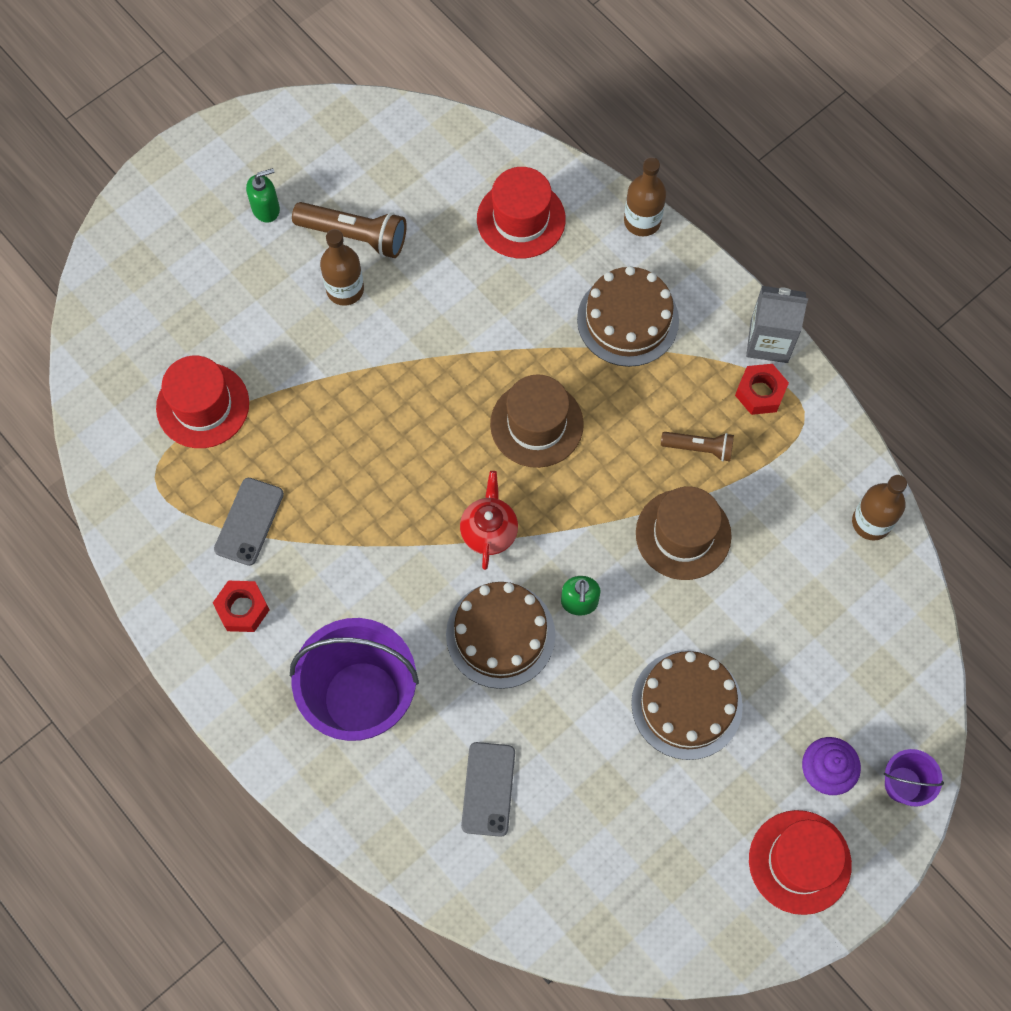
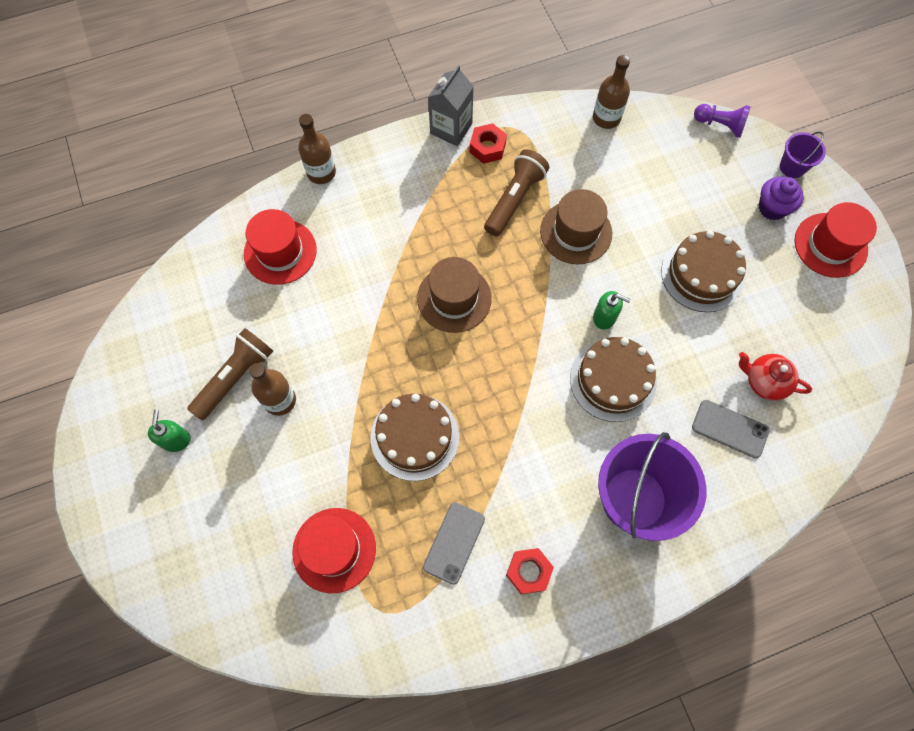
camera: 70 degrees left, 0 degrees up
(249, 521) = (454, 543): grey phone -> grey phone turned 75 degrees clockwise
(489, 531) = (528, 360): red teapot -> red teapot (764, 382)
(628, 320) = (396, 209): brown cake -> brown cake (415, 437)
(699, 448) = (514, 199): brown flashlight -> brown flashlight, size x1.64
(928, 672) = (720, 125): none -> purple pawn

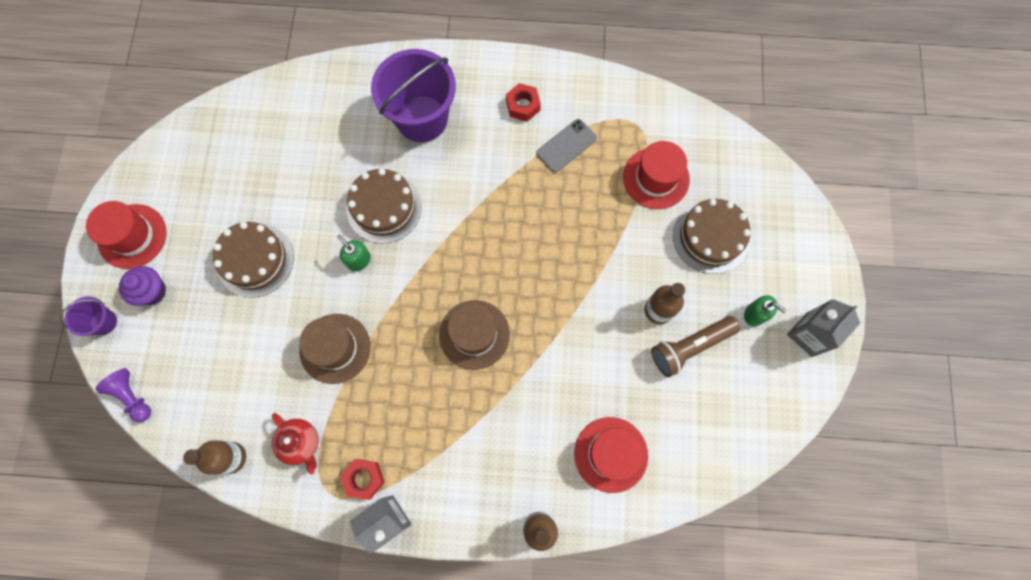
camera: 155 degrees left, 5 degrees up
(112, 444) = (809, 334): none -> grey carton
(176, 440) = (755, 314): green soap dispenser -> green soap dispenser turned 75 degrees counterclockwise
(415, 437) = (561, 232): brown cake -> brown cake (710, 237)
(514, 199) = (370, 408): brown flashlight -> none
(730, 429) = (320, 134): grey phone -> none
(764, 382) = (270, 155): red teapot -> red teapot (301, 443)

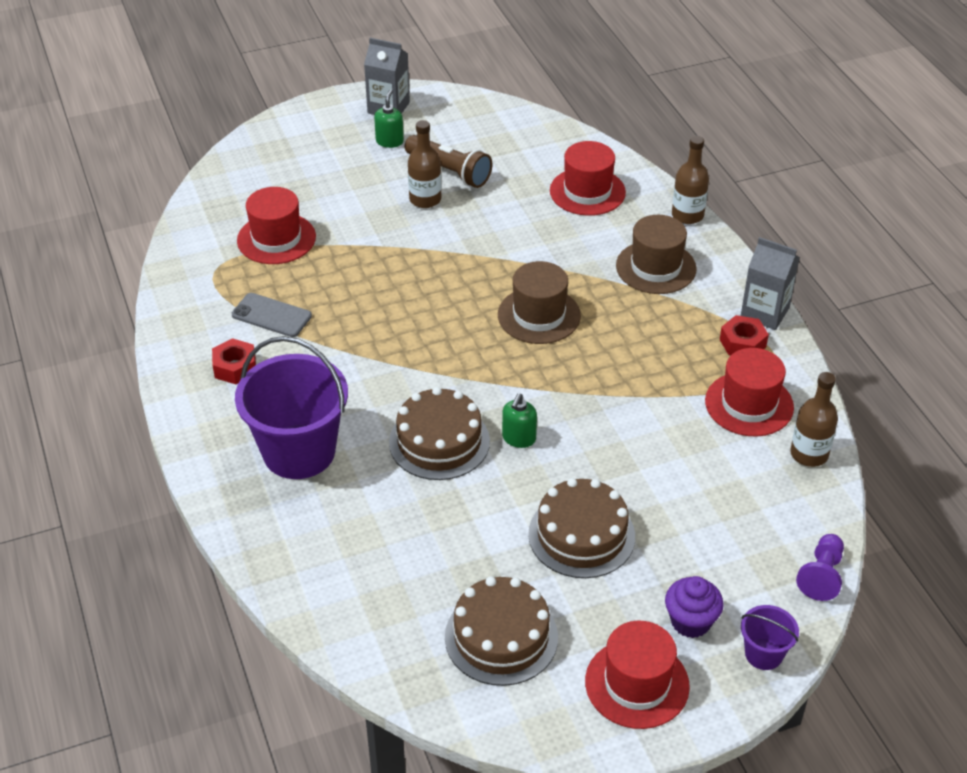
camera: 115 degrees left, 30 degrees down
(301, 443) = (749, 404): red teapot -> red hat
(335, 348) = (632, 417): brown hat -> brown hat (656, 267)
(710, 237) = (324, 186): brown cake -> brown cake (501, 637)

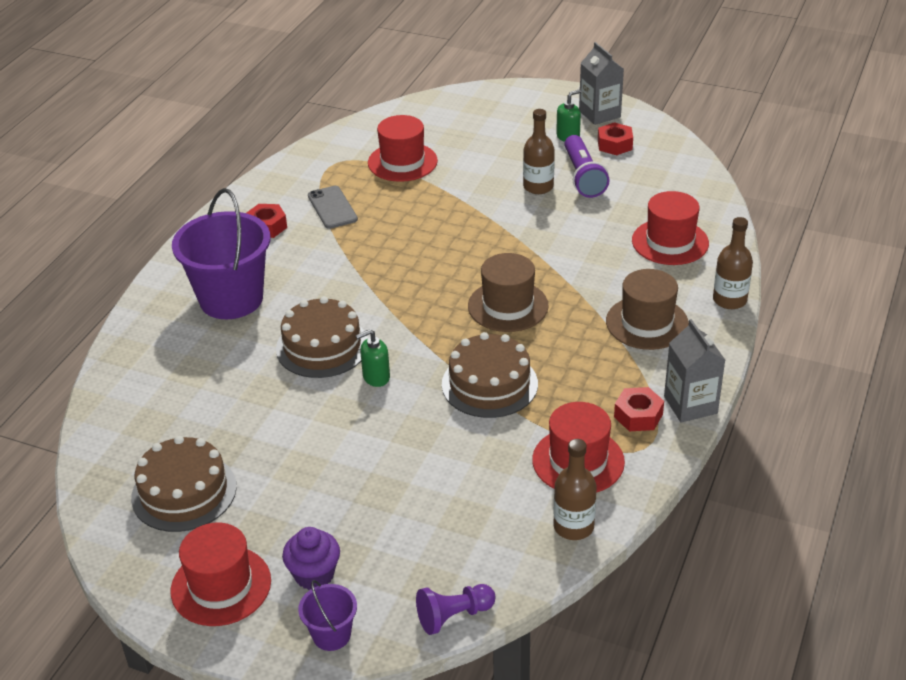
camera: 45 degrees right, 5 degrees down
(437, 129) = (614, 145): none -> red nut
(449, 171) = (583, 177): brown flashlight -> purple flashlight
(581, 535) = (326, 466): brown cake -> brown cake (489, 384)

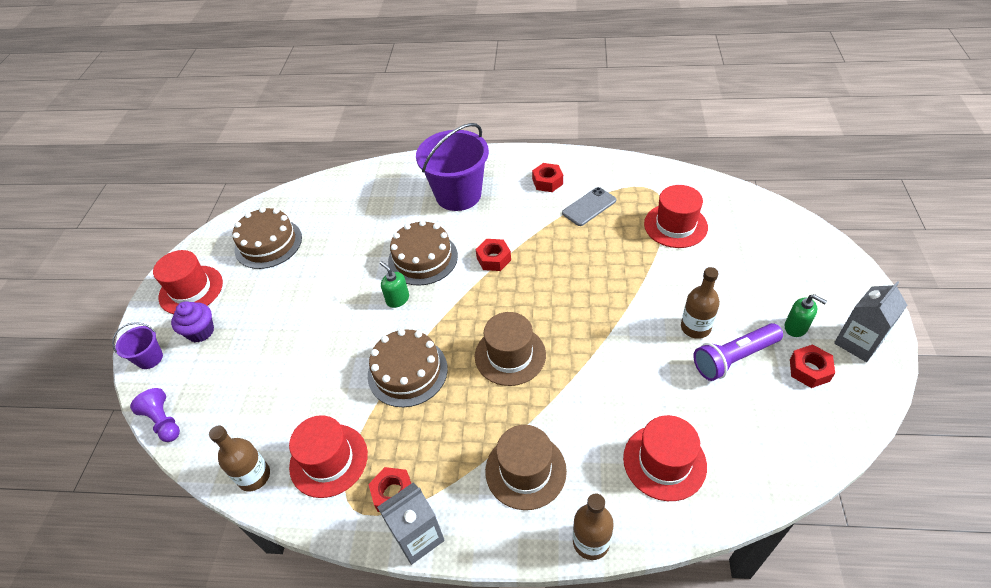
camera: 75 degrees right, 10 degrees up
(363, 291) = (493, 259): none -> red nut

